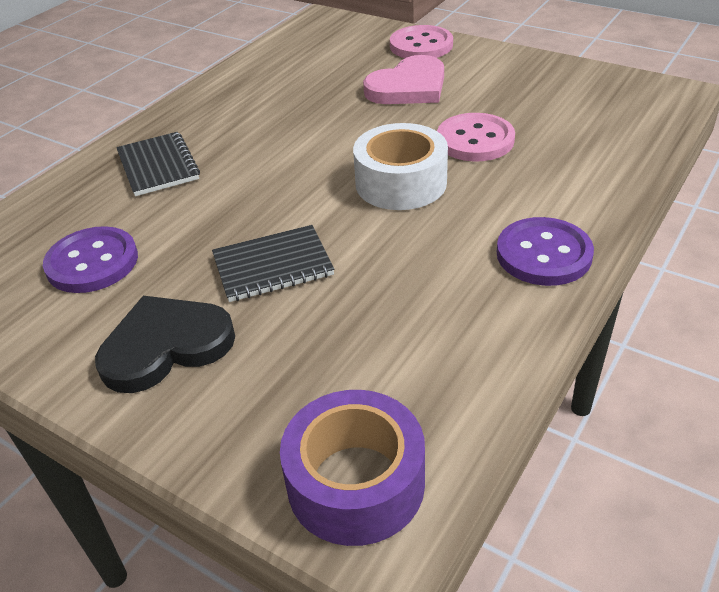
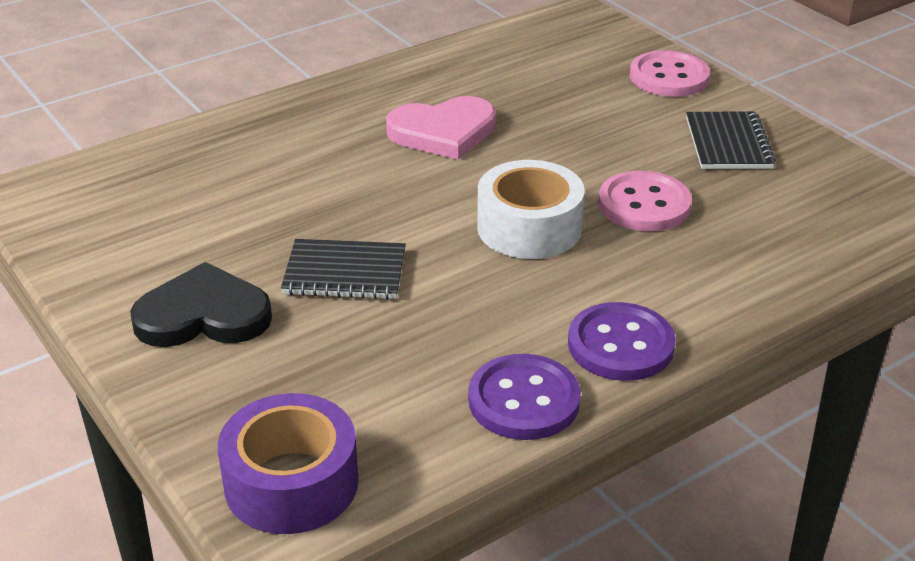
camera: 20 degrees right, 5 degrees down
(92, 262) = (184, 218): purple button -> purple button (524, 400)
(158, 166) = (299, 139): black notebook -> black notebook (728, 143)
(408, 87) = (617, 123): pink heart -> pink heart (443, 132)

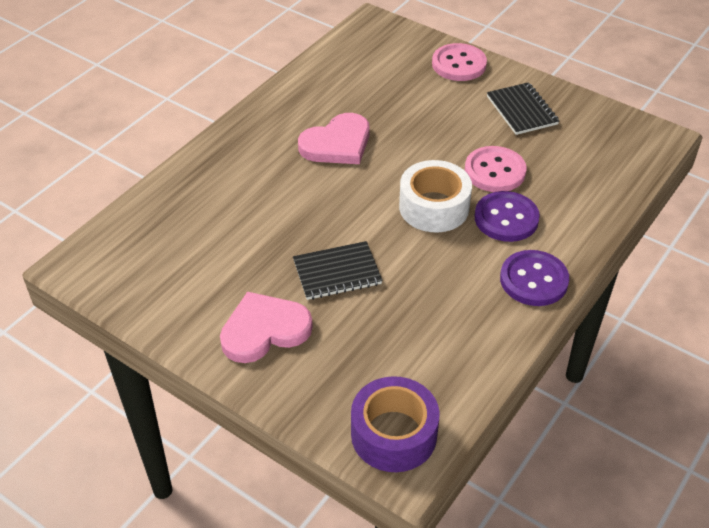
camera: 20 degrees left, 10 degrees up
(203, 315) = (264, 330): black heart -> pink heart
(524, 400) = (498, 335): purple button -> purple button (506, 218)

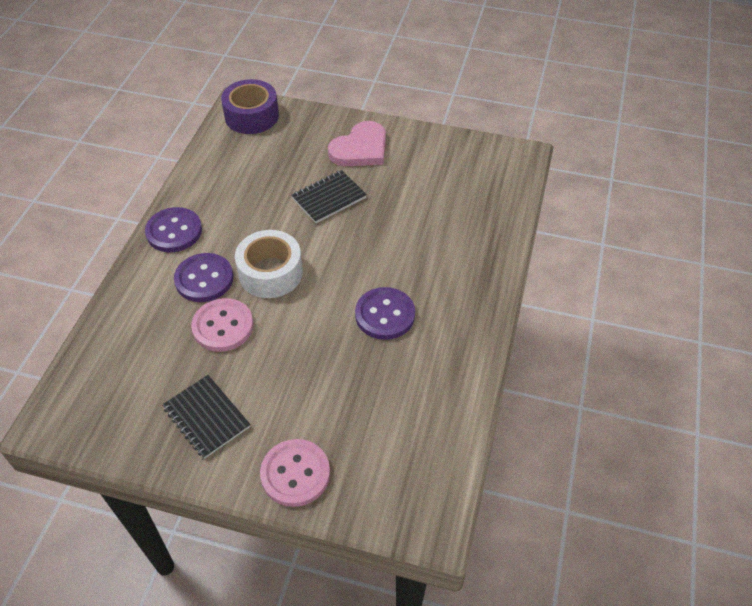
camera: 160 degrees right, 5 degrees up
(337, 144) = (385, 315): pink heart -> purple button

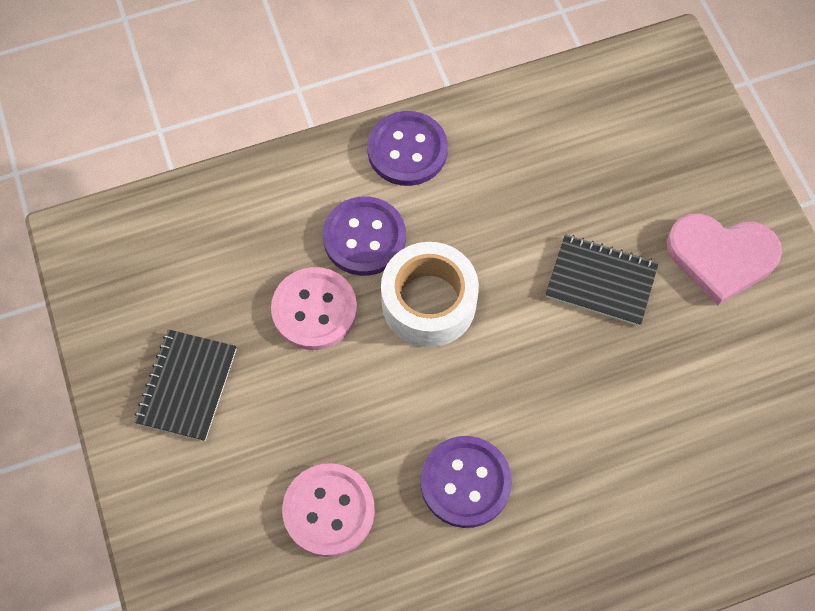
camera: 55 degrees right, 15 degrees up
(252, 116) = (663, 85): purple tape -> none
(295, 474) = (179, 534): pink button -> pink button (329, 510)

